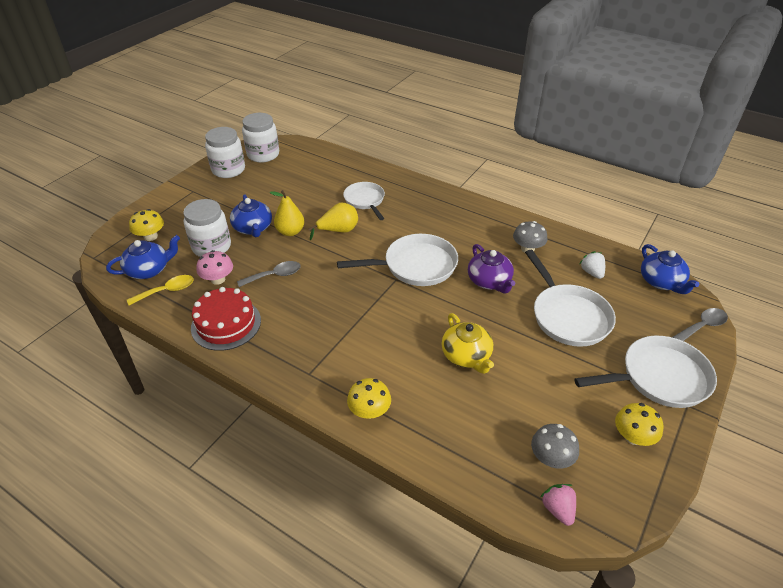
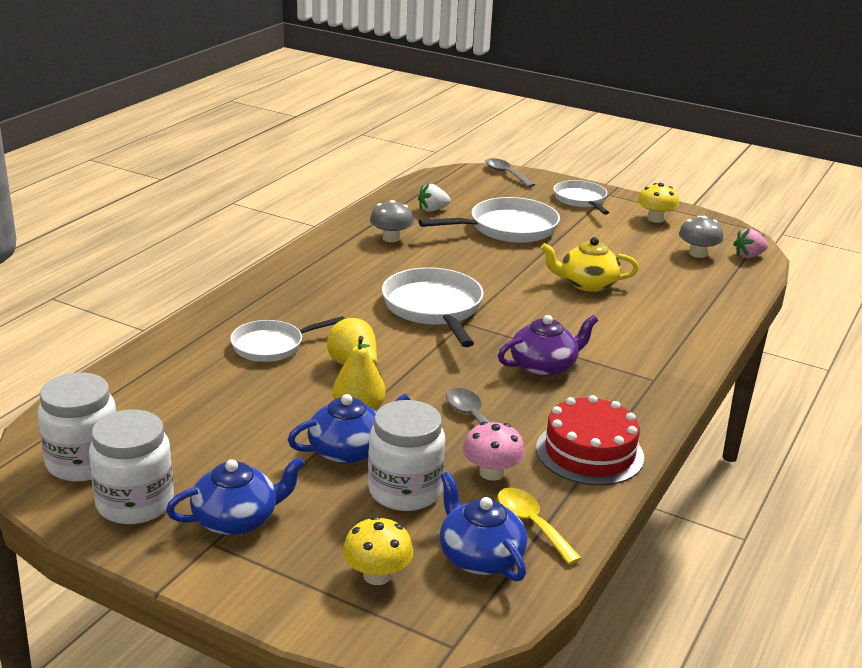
camera: 95 degrees left, 15 degrees down
(369, 411) = (690, 339): yellow mushroom -> none
(466, 356) = (587, 284): yellow teapot -> yellow teapot turned 150 degrees counterclockwise
(489, 281) = (457, 264): purple teapot -> purple teapot (544, 366)
(659, 378) = (581, 200): white pan -> white pan, size x0.65
(661, 282) = (443, 181): blue teapot -> blue teapot (237, 519)

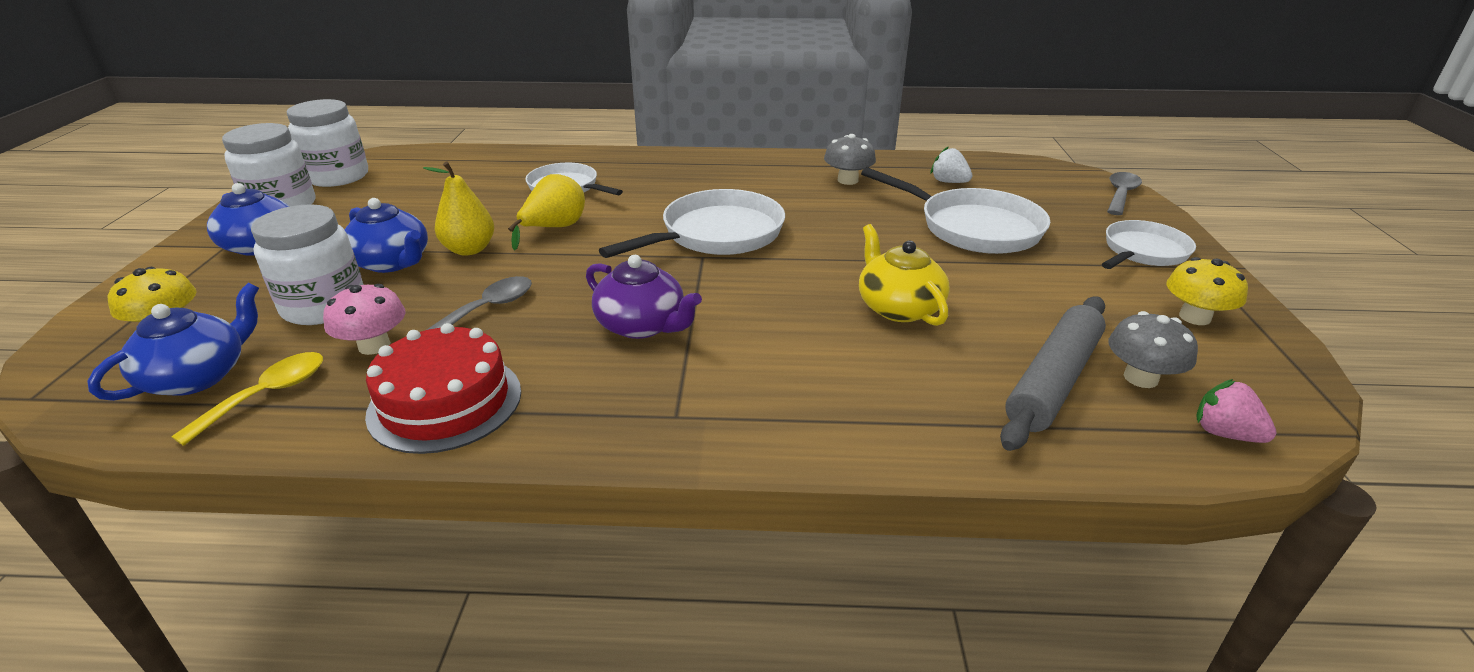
camera: 65 degrees right, 5 degrees up
(687, 273) = (1053, 381): none -> grey rolling pin

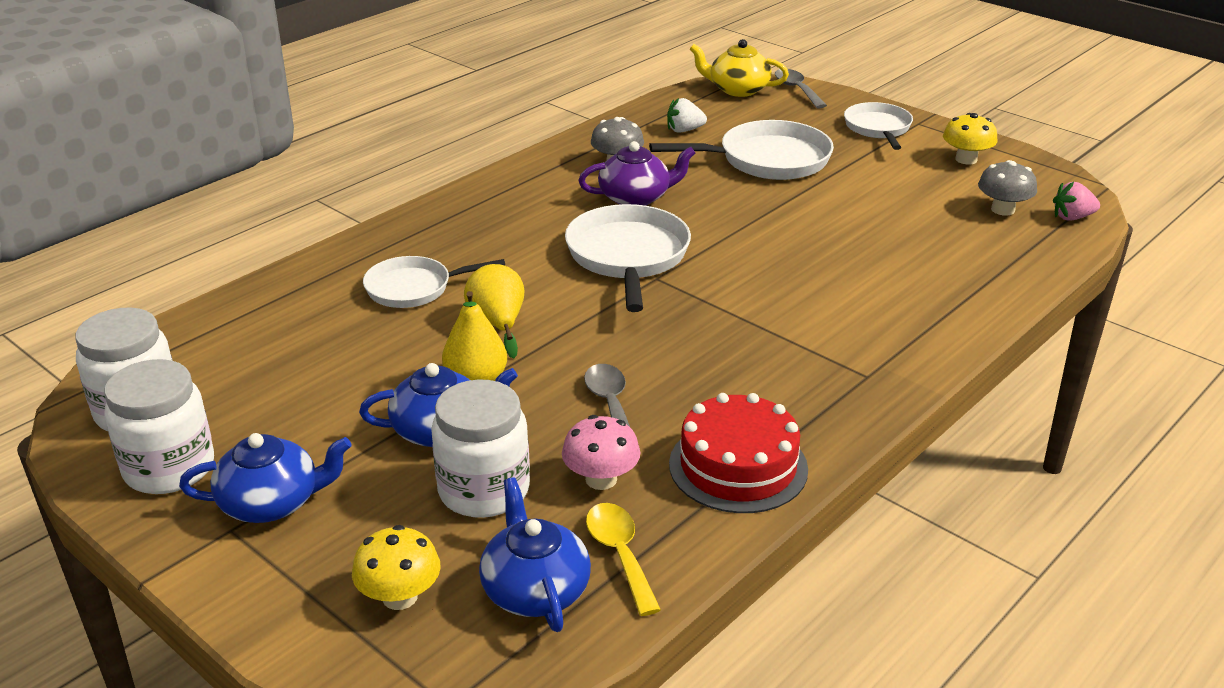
camera: 50 degrees left, 0 degrees up
(642, 325) = (732, 345): purple teapot -> purple teapot (636, 198)
(898, 307) = (836, 240): yellow teapot -> yellow teapot (737, 89)
(1053, 381) = (976, 235): grey rolling pin -> none

